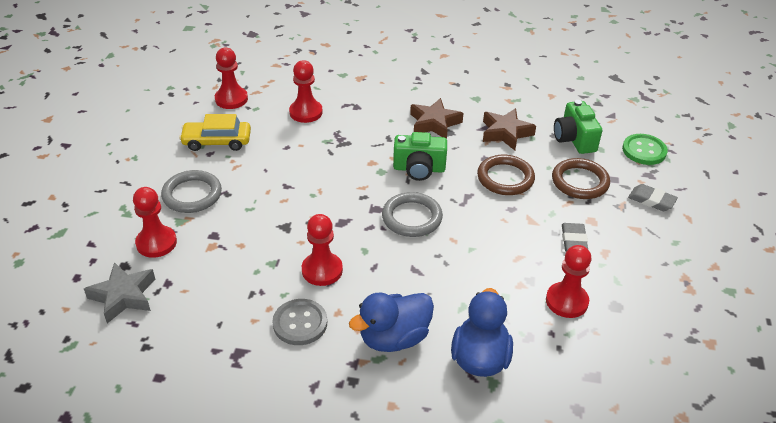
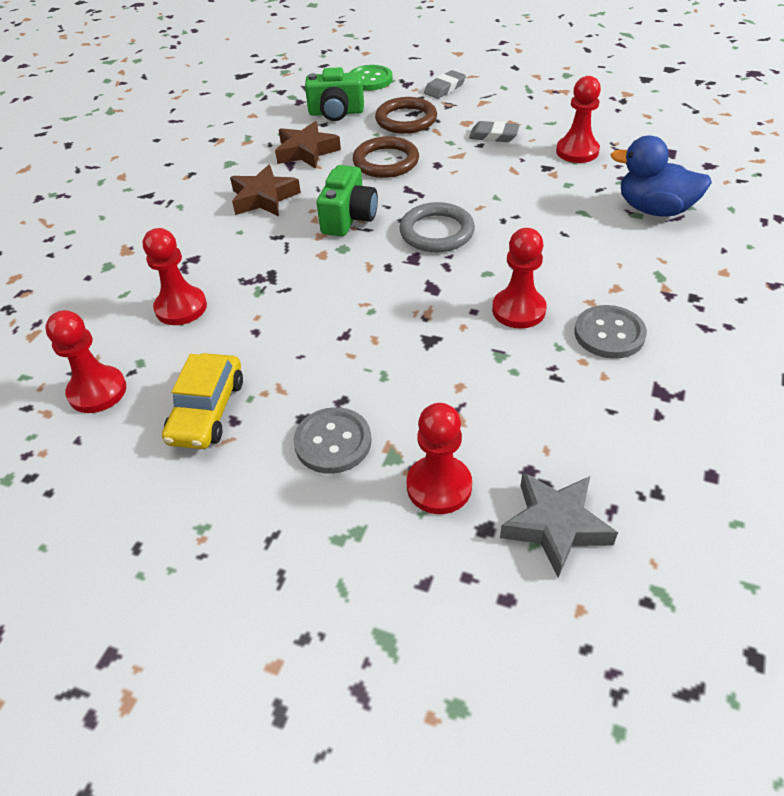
camera: 75 degrees left, 5 degrees up
(192, 195) = (333, 442): grey ring -> grey button
(394, 338) = (630, 262): blue duck -> none

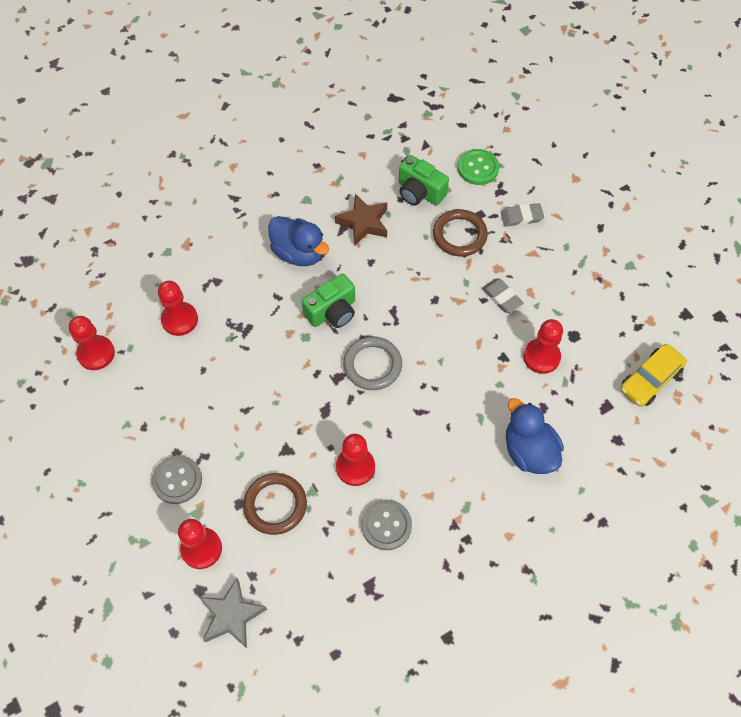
camera: 35 degrees right, 15 degrees up
(207, 411) = (136, 410): yellow car -> yellow car (650, 379)
(264, 198) = (299, 253): brown star -> blue duck
(386, 162) = (404, 272): brown ring -> brown ring (275, 505)

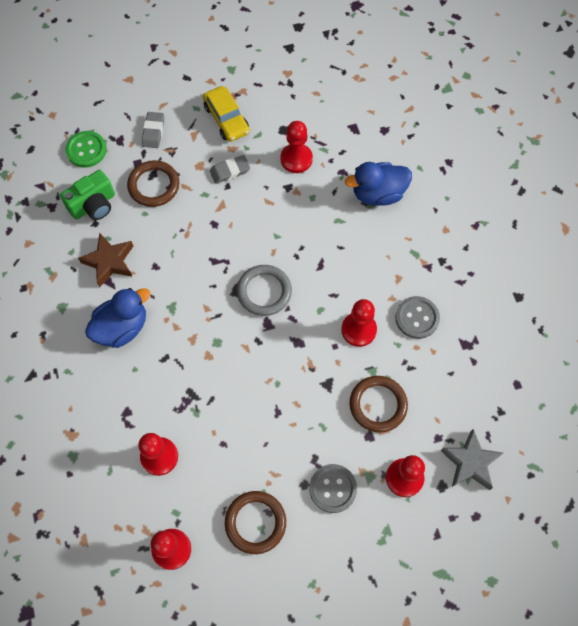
camera: 75 degrees left, 5 degrees up
(131, 417) = (255, 522): none -> brown ring
(332, 312) = (198, 312): green camera -> none
(650, 379) = (339, 91): yellow car -> yellow car (226, 119)

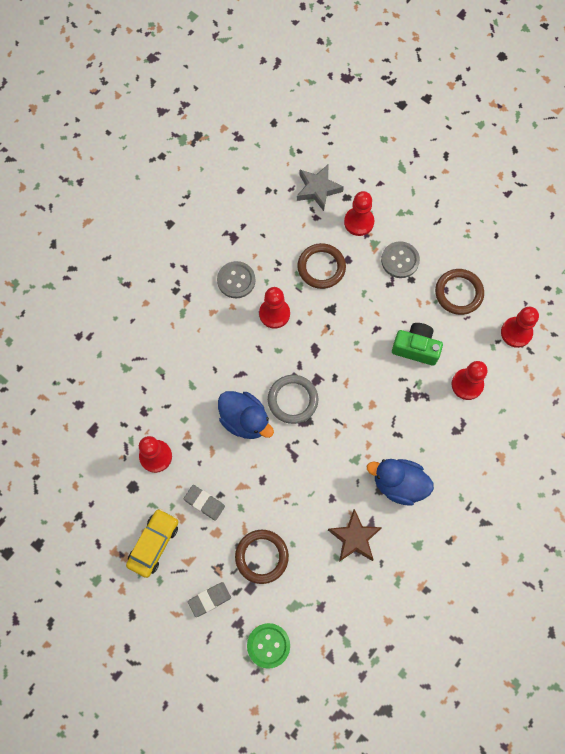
camera: 125 degrees left, 5 degrees up
(94, 205) = (315, 593): green camera -> green camera (416, 348)
(378, 194) = (146, 371): blue duck -> blue duck (245, 420)

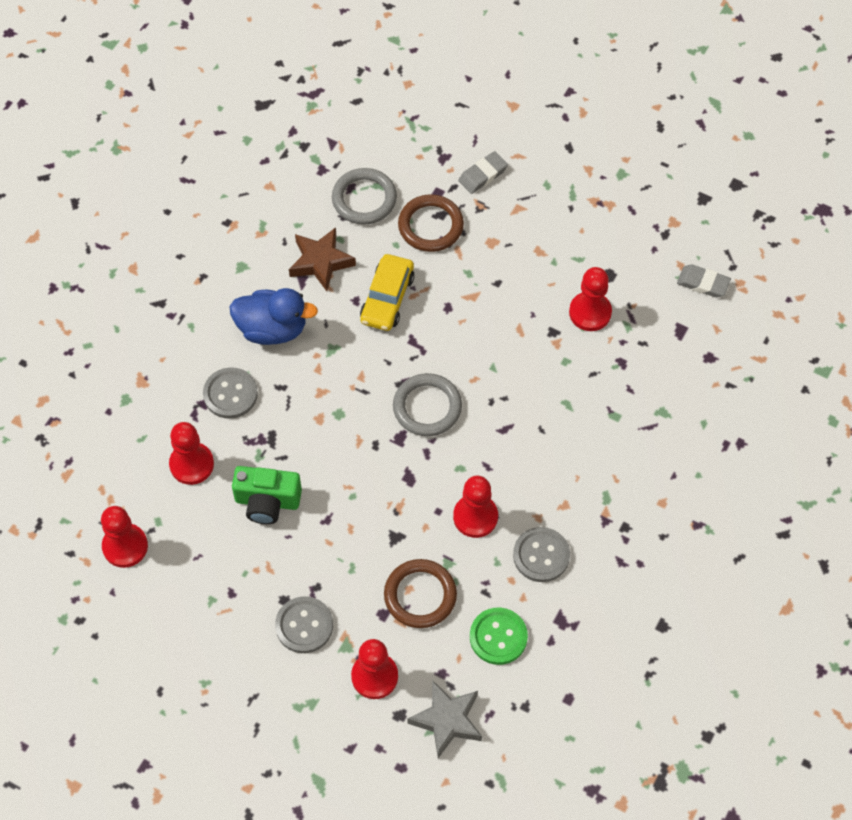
camera: 170 degrees right, 10 degrees down
(154, 544) = (564, 219): yellow car -> yellow car (387, 298)
(204, 503) = (514, 271): grey eraser -> grey eraser (703, 283)
(245, 420) = (485, 372): blue duck -> none
(268, 645) = (404, 142): green button -> green button (498, 637)
(311, 593) = (364, 199): none -> grey ring
(435, 435) = (230, 394): none -> grey button
(458, 293) = (212, 590): brown ring -> none

